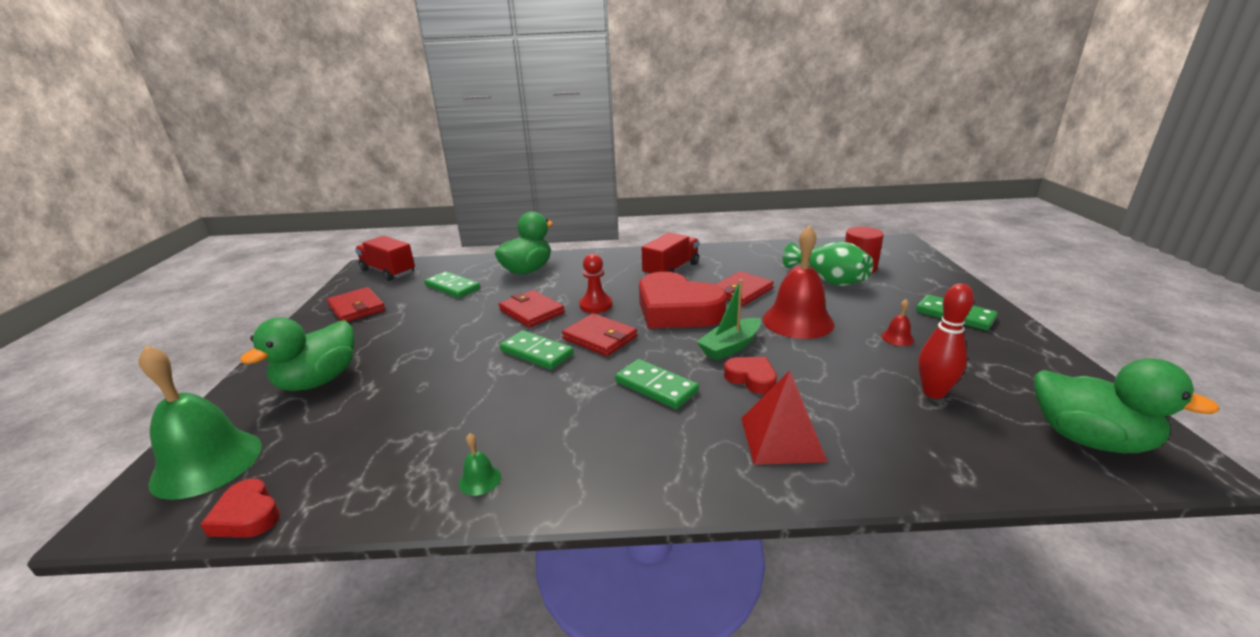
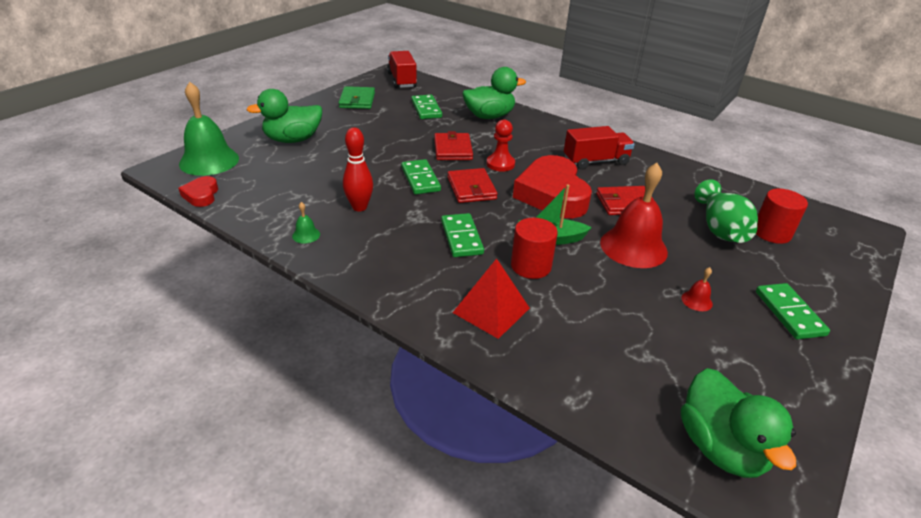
camera: 35 degrees right, 10 degrees up
(356, 308) = (357, 100): red wallet -> green wallet
(751, 378) = (531, 266): red heart -> red cylinder
(933, 392) = (651, 349): red bowling pin -> red bowling pin (359, 207)

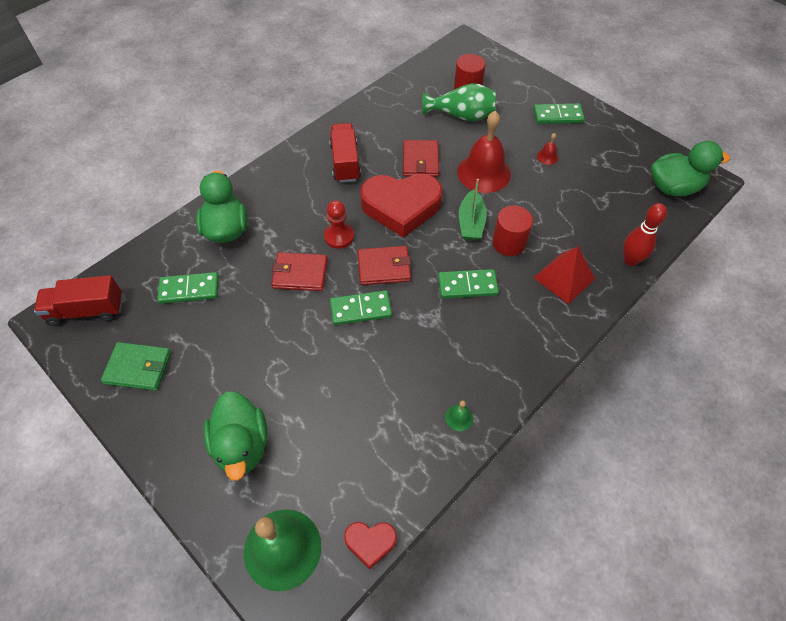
camera: 80 degrees left, 20 degrees up
(359, 207) = (411, 368): red bowling pin -> red bowling pin (630, 260)

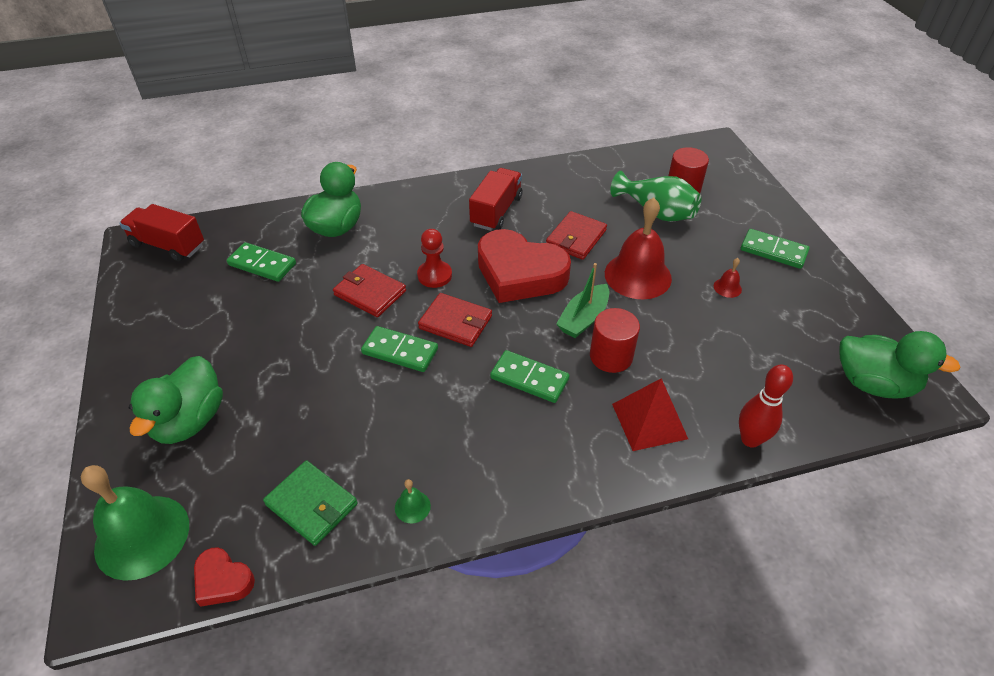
camera: 30 degrees right, 10 degrees down
(138, 368) = (166, 310): green wallet -> green wallet (311, 504)

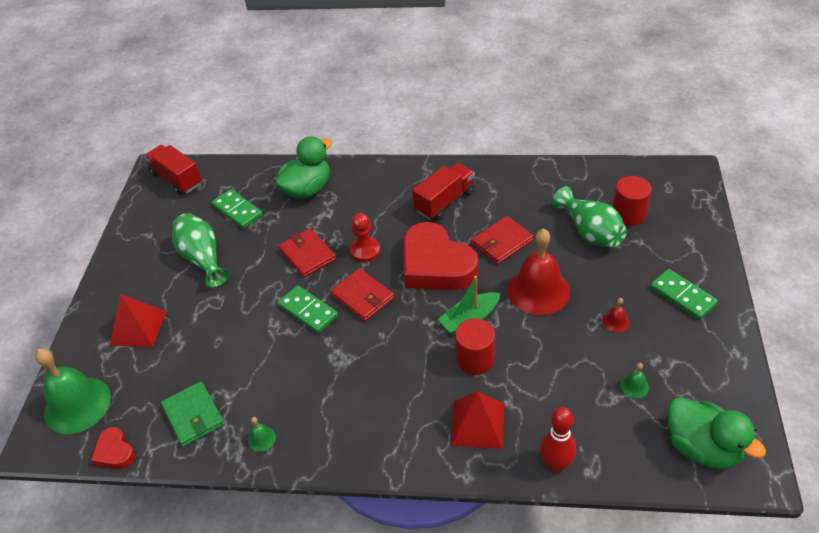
camera: 25 degrees right, 0 degrees up
(190, 421) = (138, 328): green duck -> red pyramid
(242, 324) = (203, 258): none -> green vase
(529, 379) = (398, 361): green domino -> none
(779, 343) = (634, 386): none -> green bell

